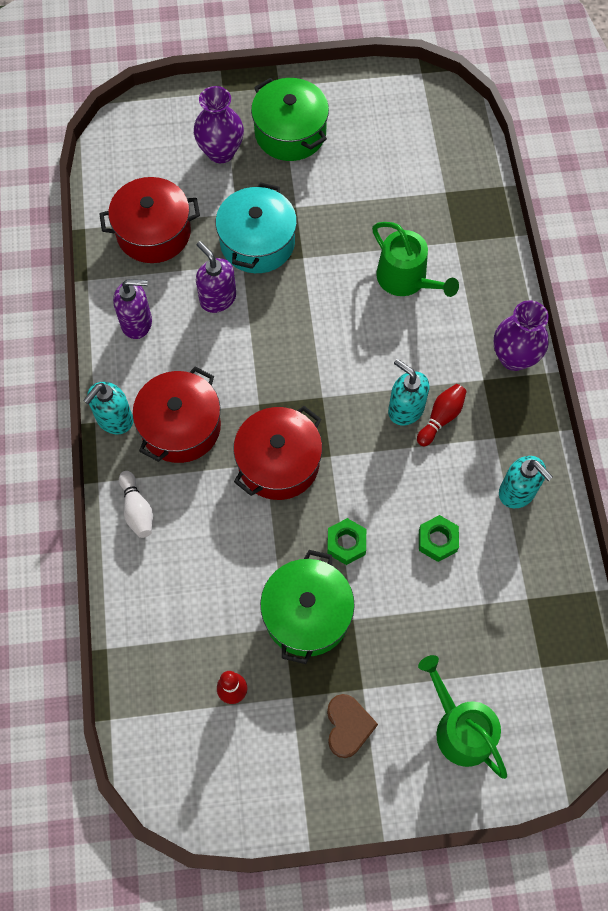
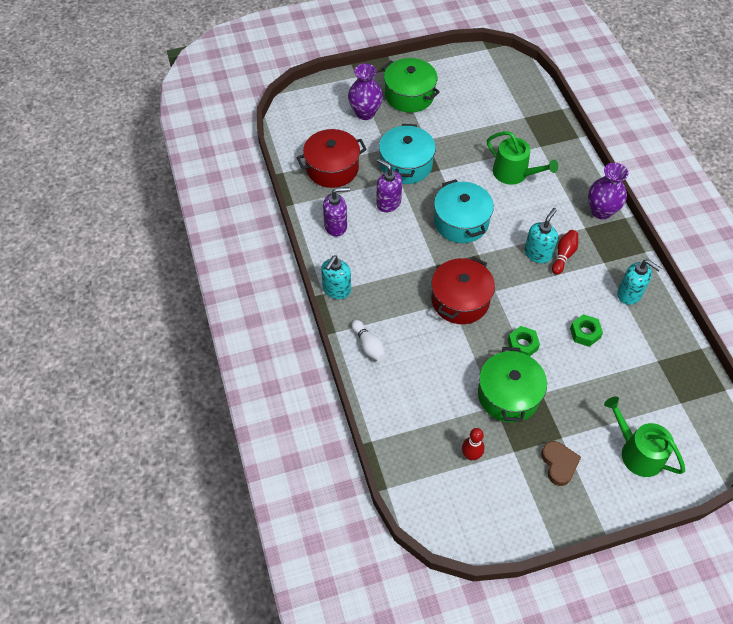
camera: 10 degrees left, 10 degrees down
(180, 427) = (385, 287): red pot -> none
(311, 343) = (461, 222): none -> turquoise pot
(405, 409) = (538, 253): turquoise soap dispenser -> turquoise soap dispenser turned 90 degrees clockwise

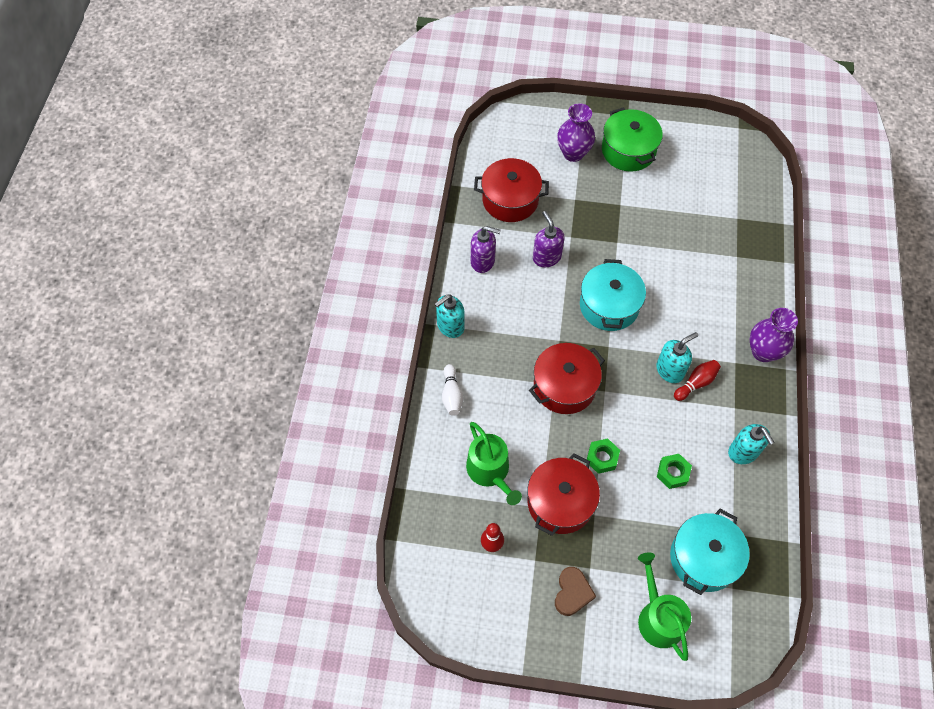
camera: 25 degrees right, 5 degrees up
(406, 165) = (585, 224): turquoise pot -> turquoise pot (703, 558)
(508, 395) = (560, 502): green pot -> red pot
(514, 173) = (692, 275): green watering can -> green watering can (490, 471)

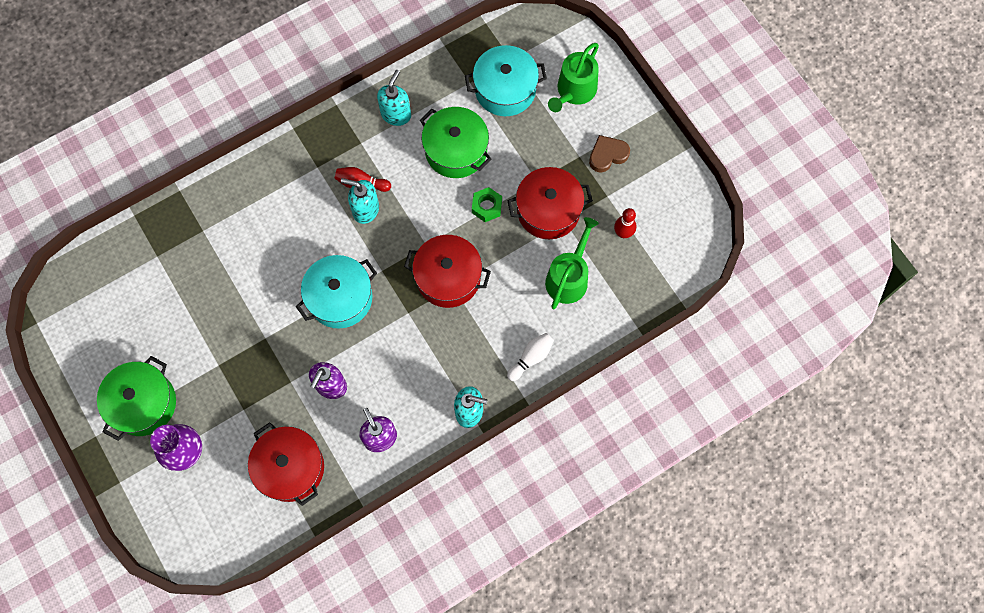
camera: 130 degrees left, 10 degrees up
(672, 473) = (456, 150): green nut -> green pot
(763, 352) = (289, 153): purple vase -> none

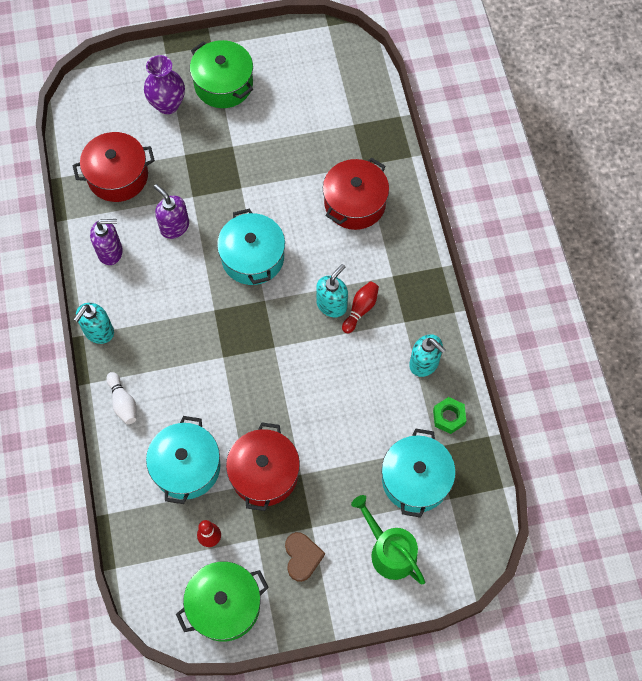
camera: 110 degrees right, 5 degrees down
(448, 277) = (233, 356): red pot -> red pot (355, 203)
(456, 150) = (363, 407): green pot -> green pot (224, 605)
(487, 207) = (291, 415): green nut -> green nut (448, 417)
(569, 277) = (186, 467): green watering can -> turquoise pot

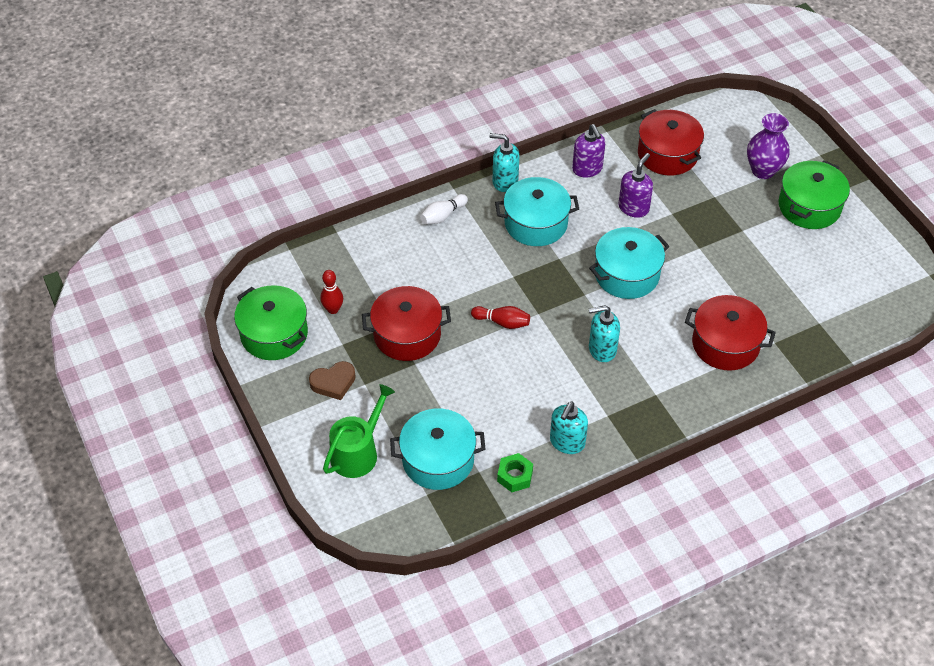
camera: 75 degrees right, 15 degrees down
(186, 467) = (396, 275): turquoise pot -> turquoise pot (536, 223)
(332, 304) = (602, 349): turquoise soap dispenser -> turquoise soap dispenser turned 150 degrees clockwise
(360, 309) = (606, 375): red bowling pin -> red bowling pin (502, 322)

